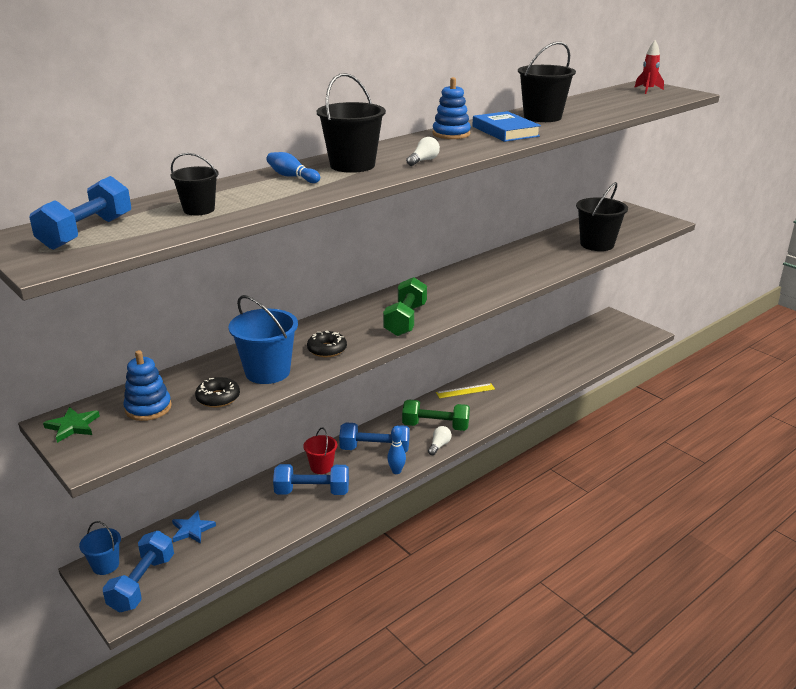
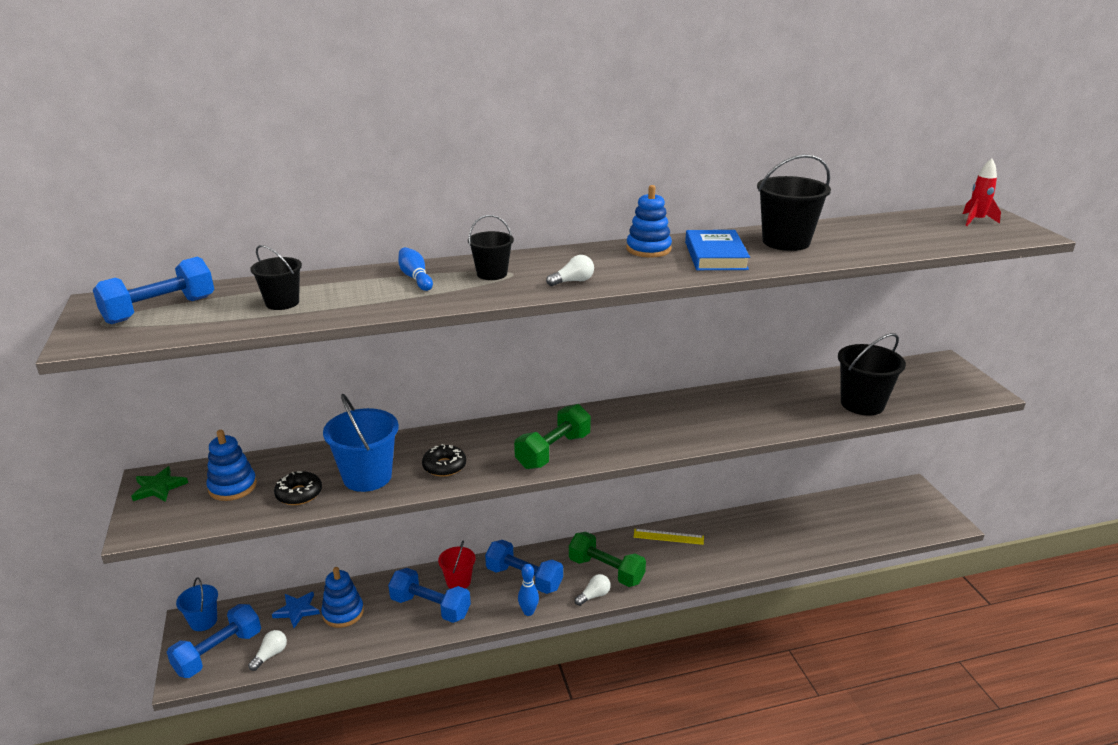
camera: 25 degrees right, 0 degrees up
(195, 569) = (270, 655): none -> white light bulb
(237, 518) = (343, 613): none -> blue stacking toy
(352, 165) = (492, 274): black bucket -> black bucket, size x0.60

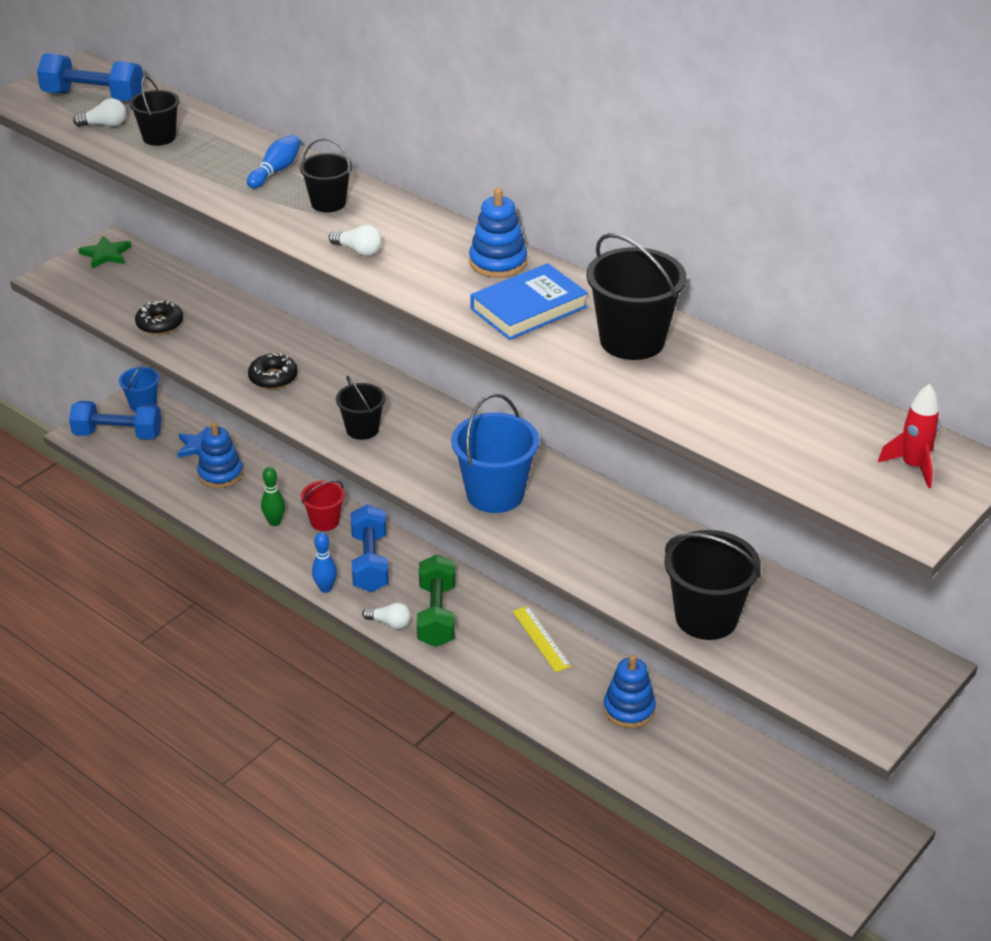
camera: 55 degrees right, 10 degrees up
(232, 487) = (139, 287): blue stacking toy -> blue stacking toy (629, 709)
(270, 655) = (139, 463): white light bulb -> white light bulb (105, 125)
(367, 477) = (216, 345): blue bucket -> blue bucket (495, 494)
(430, 607) = (274, 522): blue dumbbell -> green bowling pin
(553, 451) = (362, 429): green dumbbell -> black bucket

